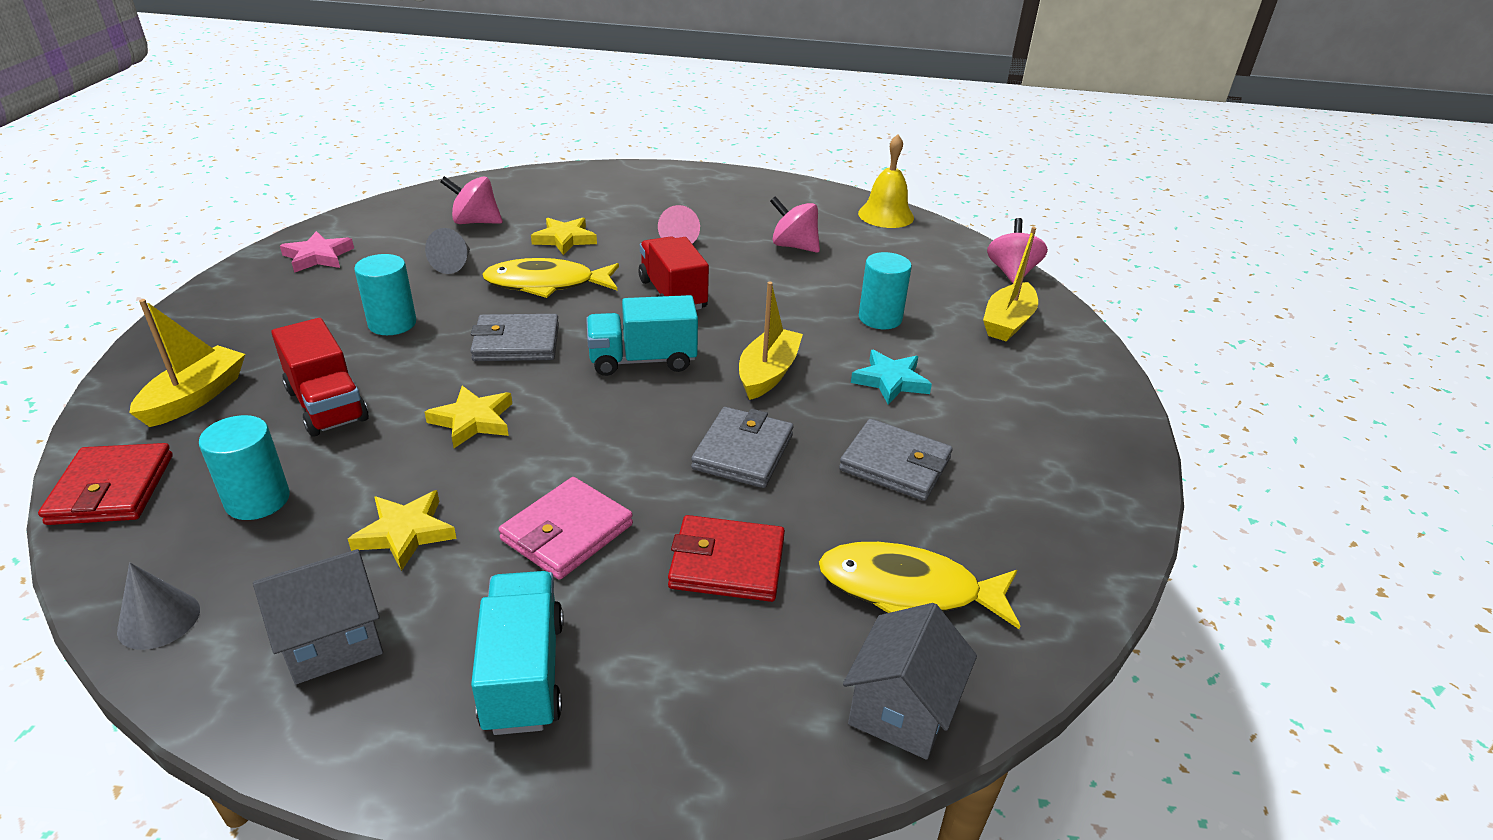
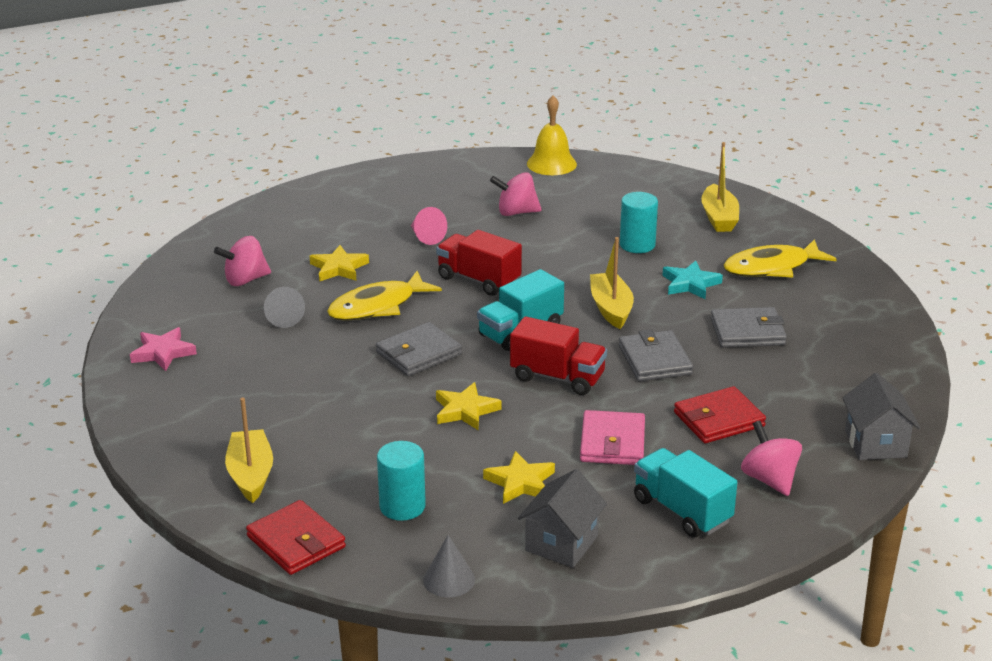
camera: 30 degrees left, 5 degrees down
(327, 405) = (353, 441): red truck -> red truck (557, 377)
(392, 323) = (308, 376): turquoise cylinder -> none
(908, 589) = (823, 392): yellow fish -> yellow fish (771, 267)
(1011, 273) = (685, 180): pink spinning top -> pink spinning top (769, 479)

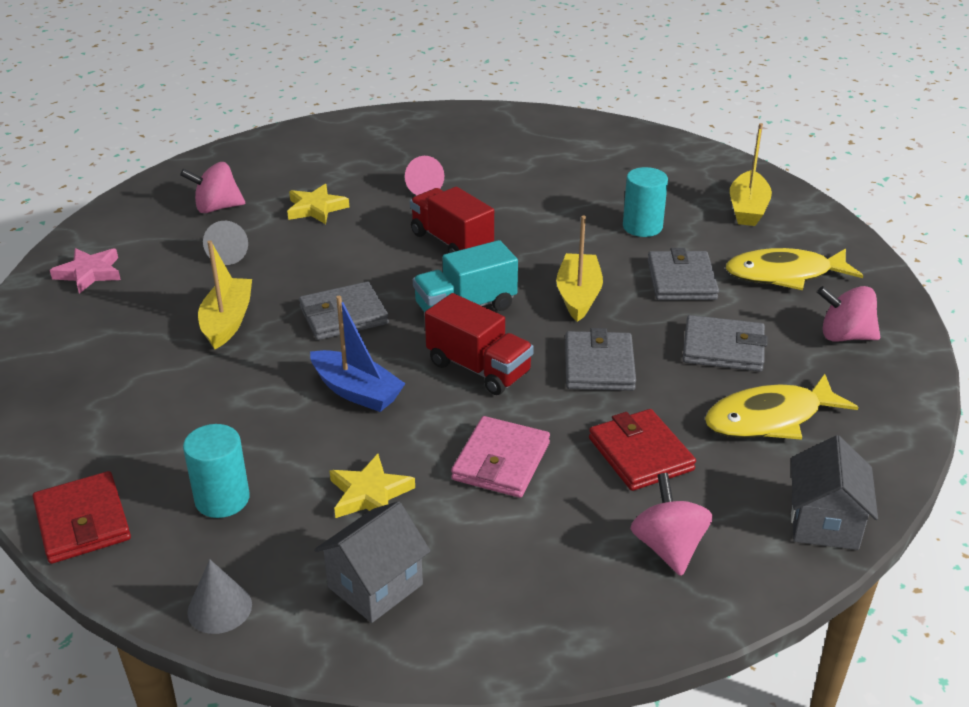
camera: 15 degrees right, 5 degrees up
(251, 475) = (87, 428): yellow boat -> yellow boat (227, 321)
(377, 306) = (331, 255): yellow fish -> yellow fish (769, 418)
(465, 410) = (356, 391): yellow star -> blue boat
(516, 212) = (529, 174): pink spinning top -> pink spinning top (845, 336)
(551, 164) = (592, 127): yellow bell -> none
(682, 511) = (540, 570): turquoise truck -> none
(690, 284) = (681, 280): turquoise star -> grey wallet
(718, 419) = (640, 454): red wallet -> red wallet turned 75 degrees clockwise

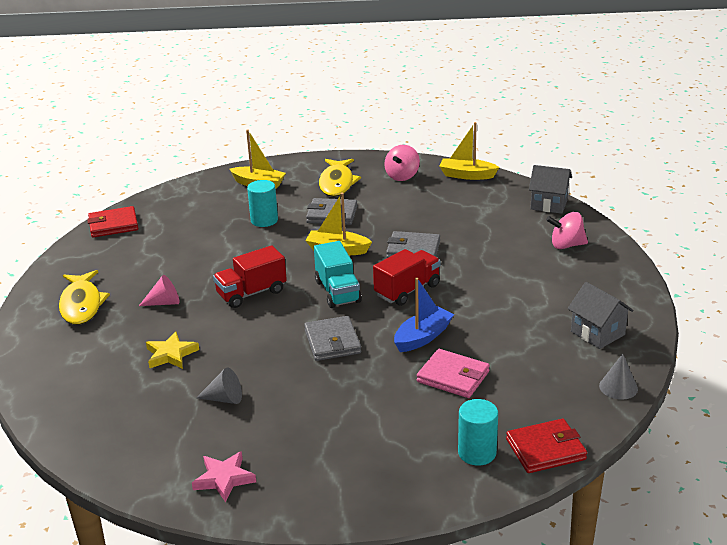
camera: 80 degrees left, 5 degrees down
(217, 208) = (142, 408): pink spinning top -> none
(222, 499) = (525, 390): turquoise cylinder -> turquoise cylinder (477, 453)
(227, 321) = (324, 395): yellow boat -> yellow boat (467, 175)
(369, 494) = (523, 334): yellow star -> none
(501, 461) = (497, 288): pink wallet -> pink wallet (453, 377)
(640, 454) = (495, 245): red wallet -> red wallet (113, 225)
(723, 348) = (405, 211): grey wallet -> none
(769, 418) = (469, 206): yellow fish -> yellow fish (81, 305)

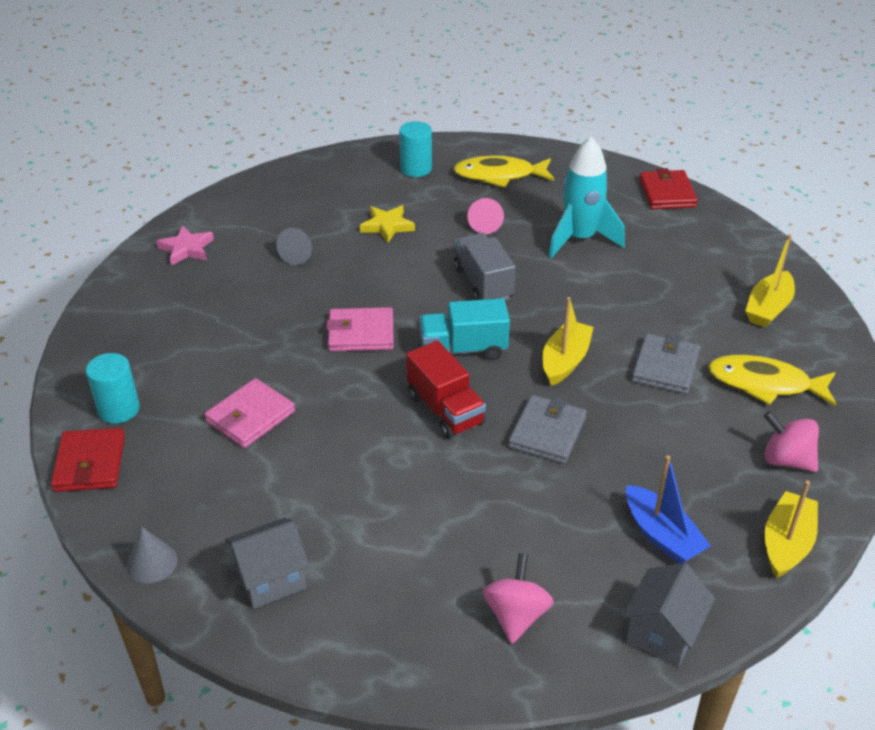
camera: 100 degrees right, 10 degrees up
(183, 257) = (580, 239): none -> turquoise rocket
(251, 293) = (483, 283): red truck -> grey truck
(264, 220) = (658, 305): turquoise cylinder -> turquoise cylinder (416, 169)
(332, 342) = (361, 333): grey wallet -> pink wallet
(423, 337) = (338, 405): blue boat -> blue boat (661, 535)

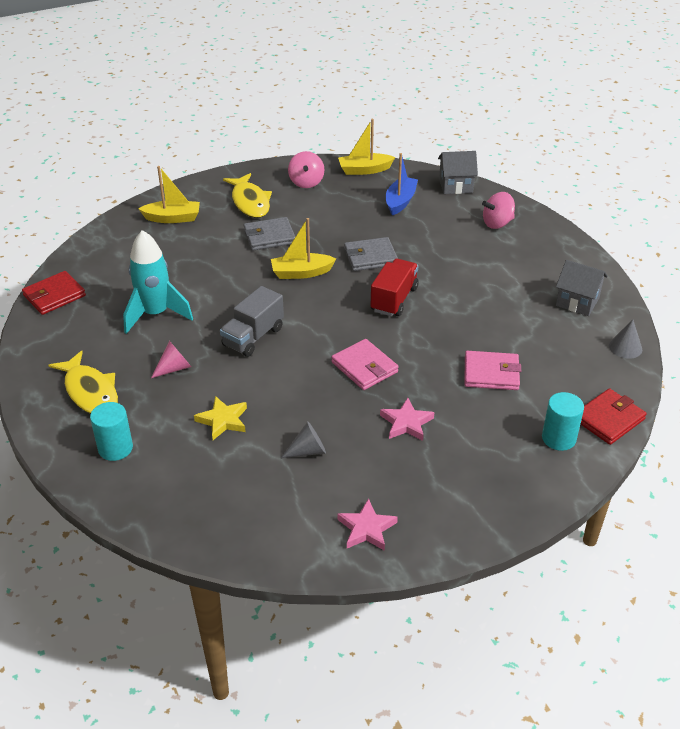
camera: 125 degrees left, 0 degrees up
(260, 323) = (406, 423): none -> pink star
(463, 349) = (333, 316): turquoise truck -> none

